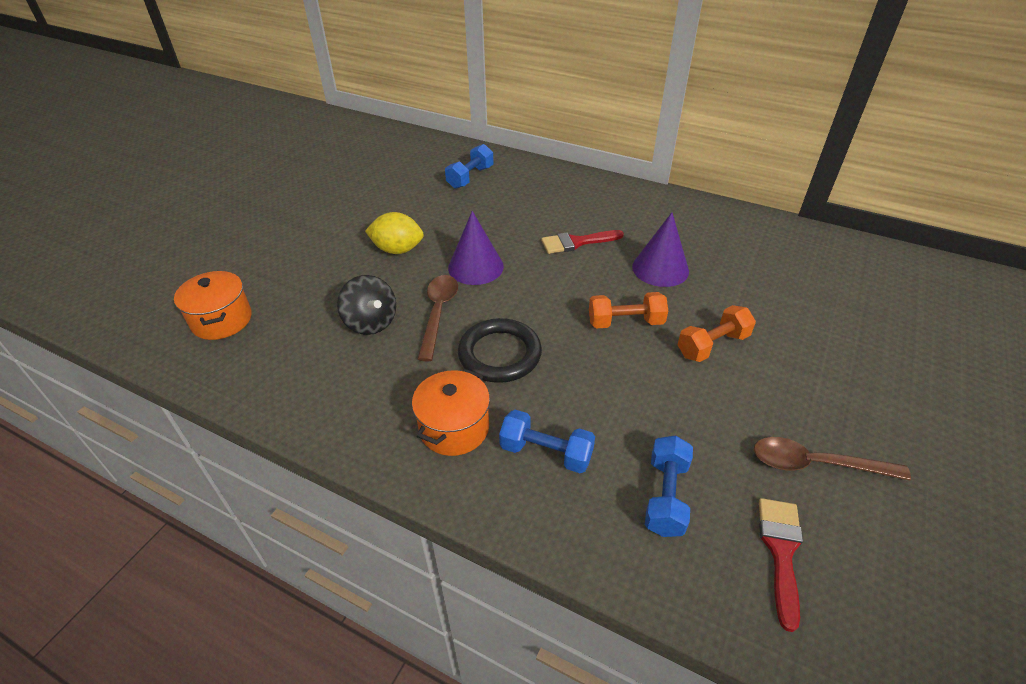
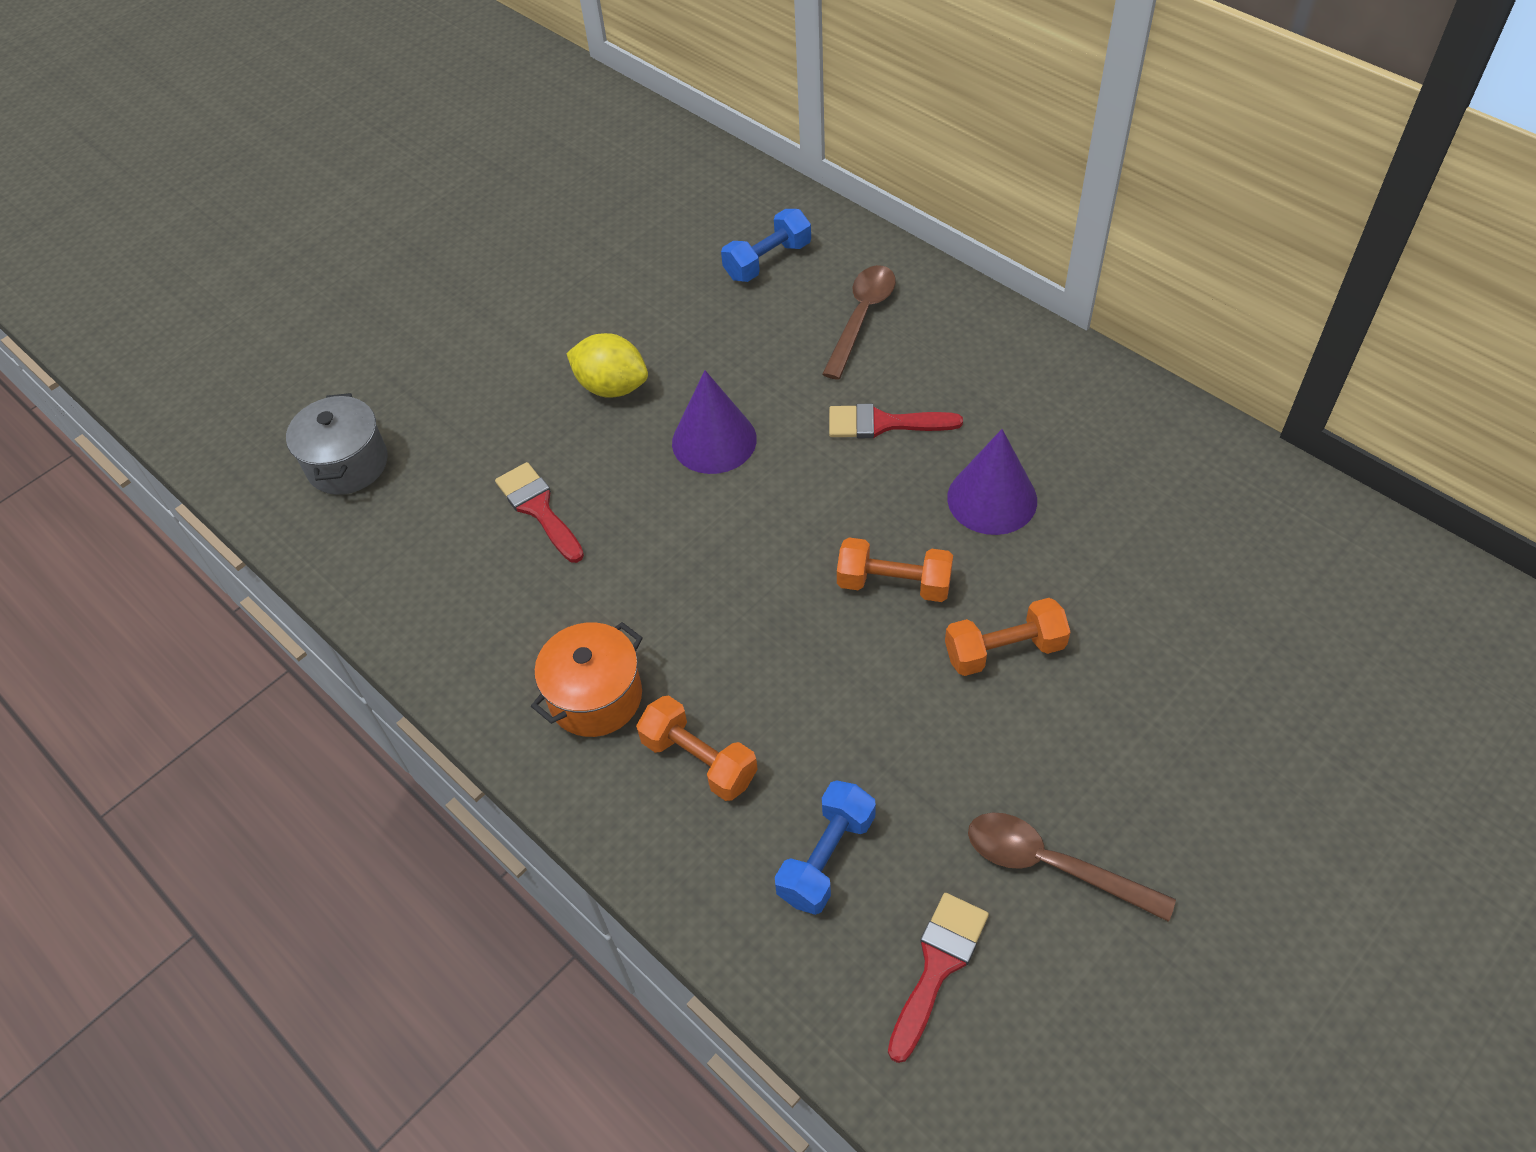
camera: 20 degrees right, 10 degrees up
(222, 320) = (348, 464): orange pot -> grey pot
(371, 322) = (538, 508): black spinning top -> red brush
(438, 313) = (634, 512): brown spoon -> brown spoon (861, 317)
(499, 354) = (694, 598): black ring -> none
(546, 452) = (699, 760): blue dumbbell -> orange dumbbell

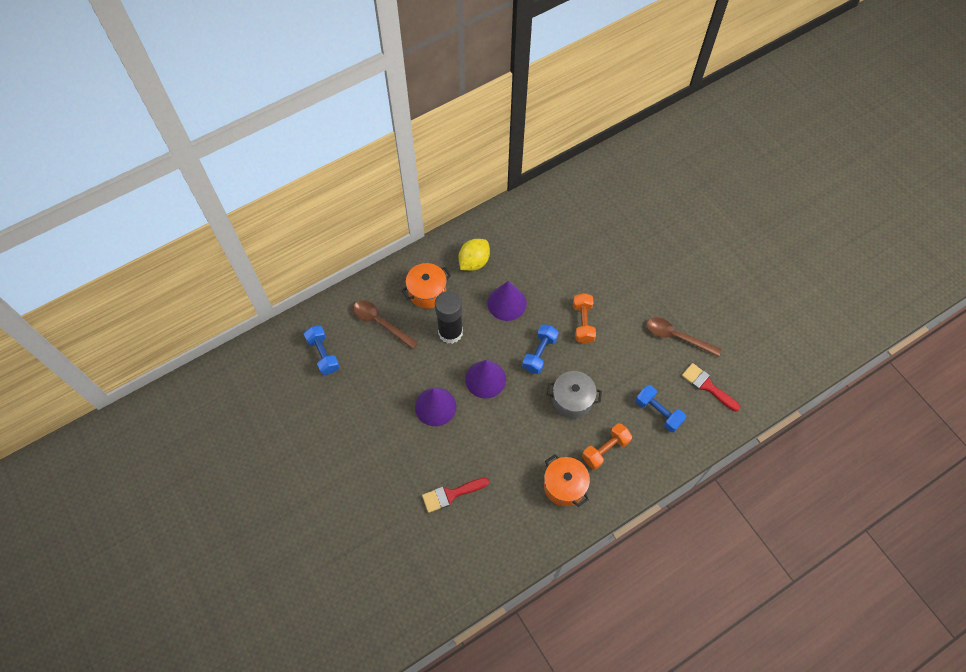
camera: 80 degrees left, 10 degrees up
(348, 464) = (389, 588): grey pot -> grey pot (572, 400)
(612, 387) = (383, 446): yellow lemon -> yellow lemon (474, 262)
(799, 504) = (485, 379): none -> purple cone
(883, 423) = (450, 332): red brush -> black glue stick
(894, 584) = (539, 353): orange dumbbell -> blue dumbbell
(958, 366) = (427, 292): none -> orange pot
(1052, 865) = (676, 337): brown spoon -> brown spoon turned 75 degrees clockwise

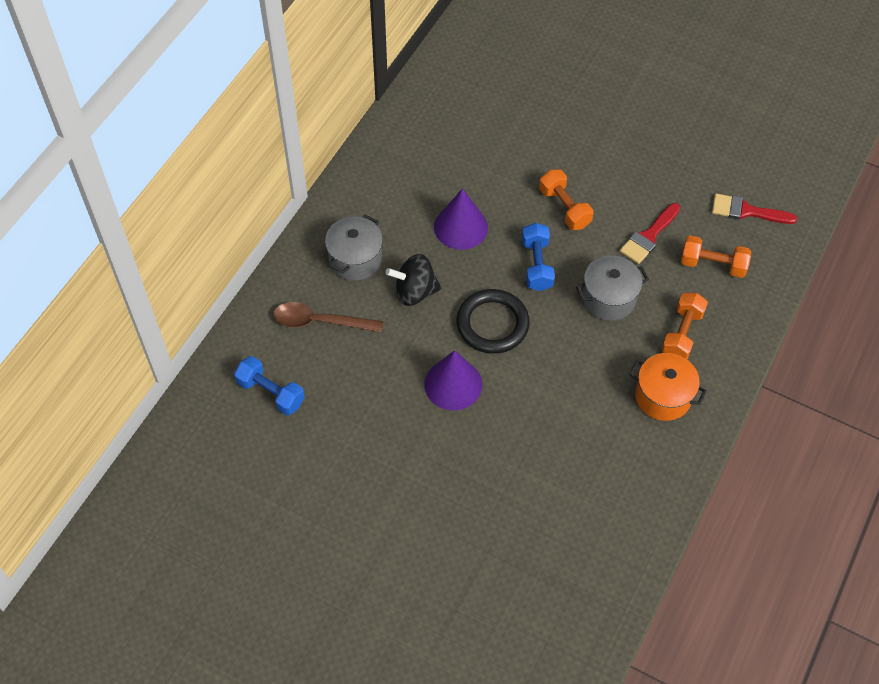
camera: 30 degrees left, 5 degrees down
(427, 292) = (355, 259): orange pot -> grey pot
(450, 332) = (415, 292): black glue stick -> black spinning top
(451, 494) = (538, 474): red brush -> red brush (648, 237)
(474, 262) = (390, 199): yellow lemon -> none
(485, 379) = (492, 324): purple cone -> black ring
(658, 412) = (712, 264): blue dumbbell -> orange dumbbell
(676, 337) = (679, 174): brown spoon -> none

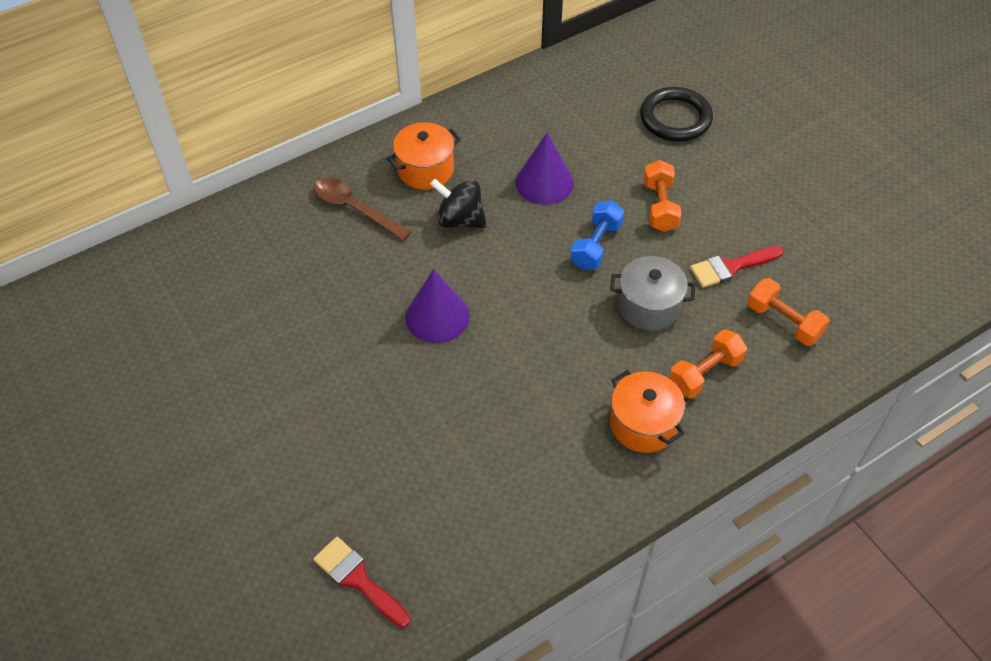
camera: 30 degrees right, 5 degrees down
(271, 393) = (266, 249): blue dumbbell -> none
(355, 259) = (425, 170): grey pot -> orange pot
(492, 324) = (514, 279): black ring -> black ring (675, 118)
(746, 211) = (856, 286): red brush -> red brush (358, 579)

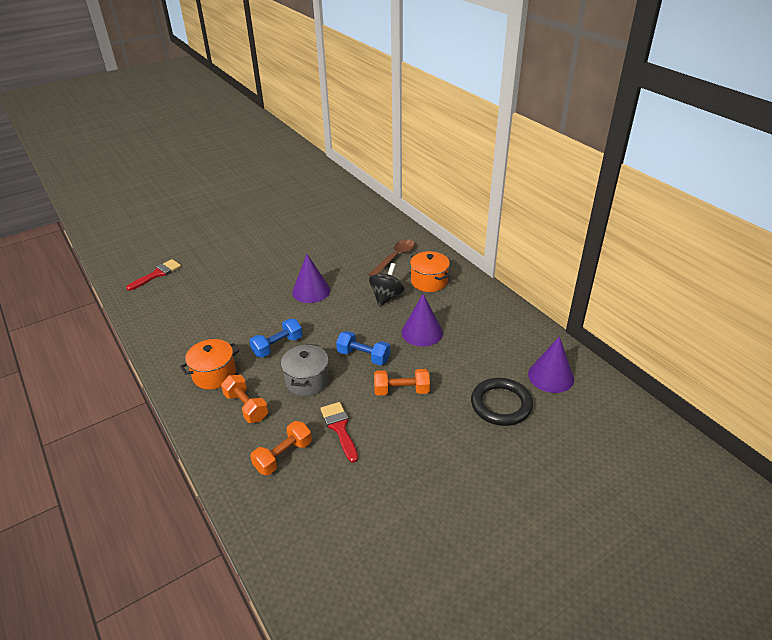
camera: 90 degrees right, 15 degrees down
(576, 349) = (277, 346): none -> blue dumbbell
(625, 72) = (551, 376): none -> purple cone

